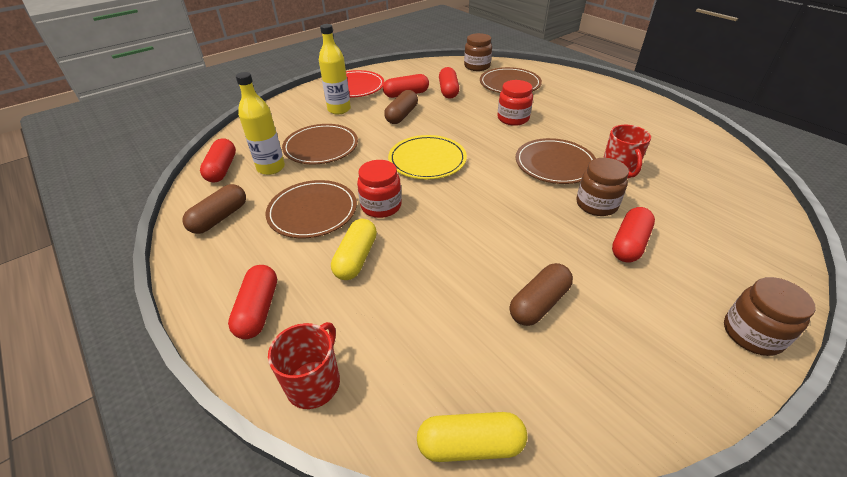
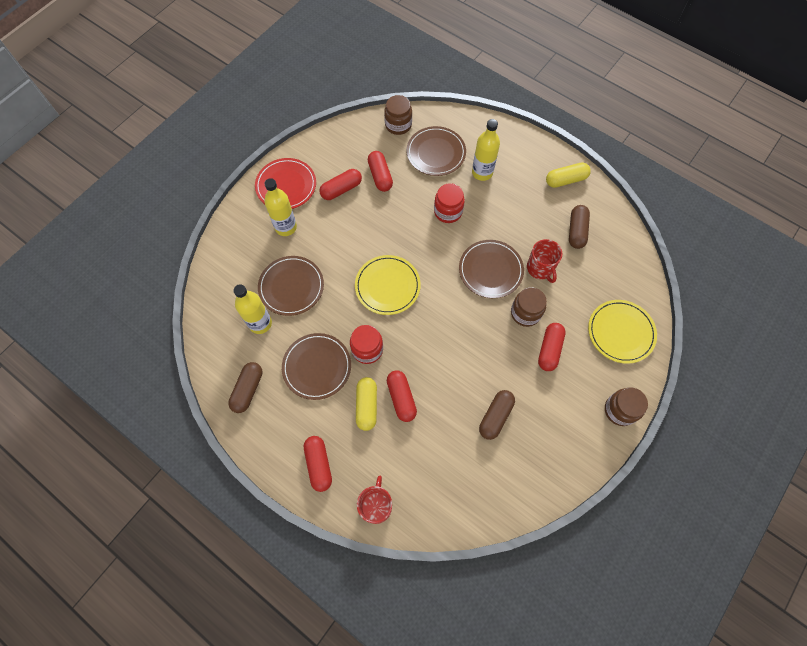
camera: 15 degrees left, 25 degrees up
(222, 169) = (219, 334): red capsule -> red capsule (401, 398)
(402, 115) = (347, 225): brown capsule -> brown capsule (576, 231)
(470, 445) = (472, 520): yellow capsule -> yellow capsule (566, 180)
(556, 99) = (482, 172): none -> yellow bottle
(739, 243) = (621, 332): none -> yellow plate

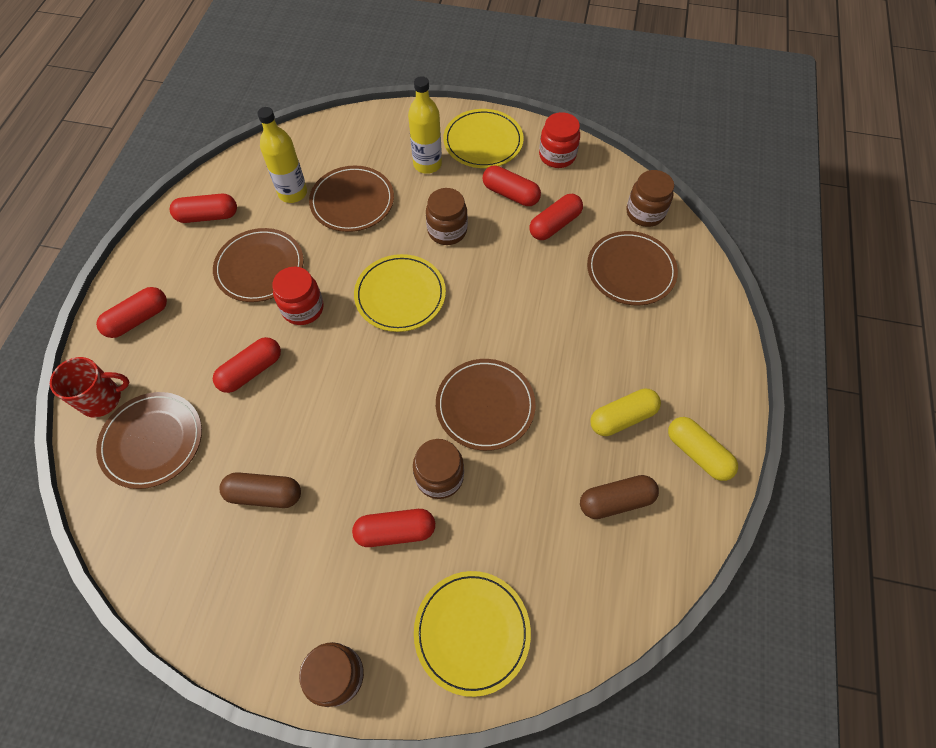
camera: 65 degrees right, 5 degrees down
(248, 390) = (208, 216): brown capsule -> red capsule
(286, 185) = (483, 141): red plate -> yellow plate
(350, 238) = (447, 231): none -> brown jar
(366, 406) = (228, 337): yellow capsule -> yellow capsule (622, 417)
(426, 478) = (152, 441): none -> brown plate
(448, 211) = (547, 319): red jar -> red jar (557, 156)
(482, 172) = (636, 336): yellow bottle -> none
(540, 268) = (522, 471): red mug -> none

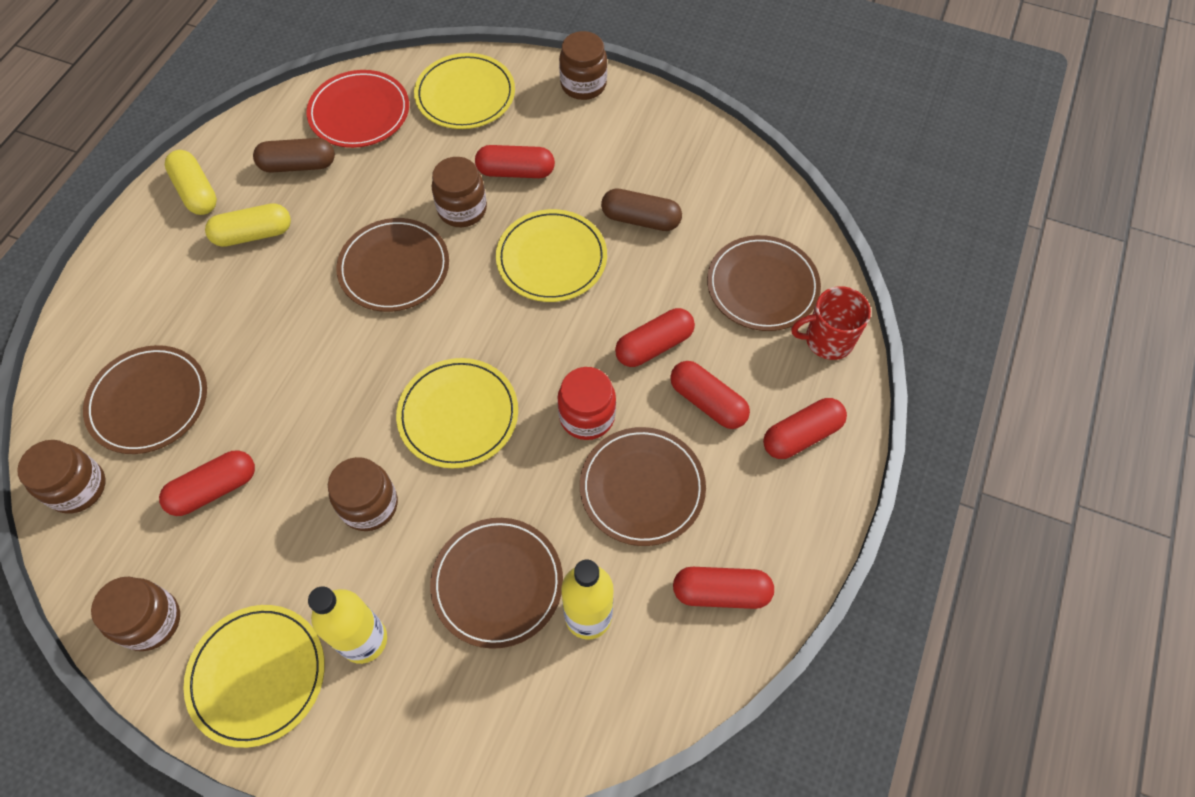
camera: 170 degrees left, 0 degrees up
(346, 437) = (551, 258): none -> yellow plate
(510, 194) = (255, 555): red capsule -> red capsule (707, 402)
(557, 156) = (151, 621): red jar -> brown jar
(581, 583) = (359, 112): none -> red plate

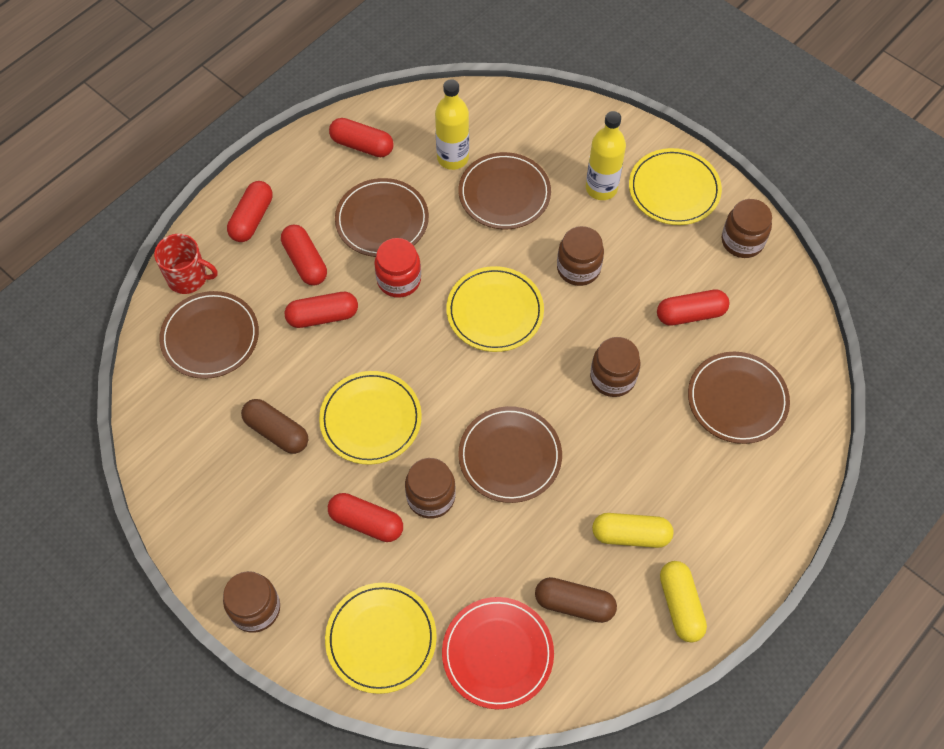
camera: 160 degrees left, 0 degrees up
(78, 487) = (794, 347): brown jar -> brown jar (612, 377)
(801, 435) = (252, 219): red capsule -> red capsule turned 60 degrees counterclockwise

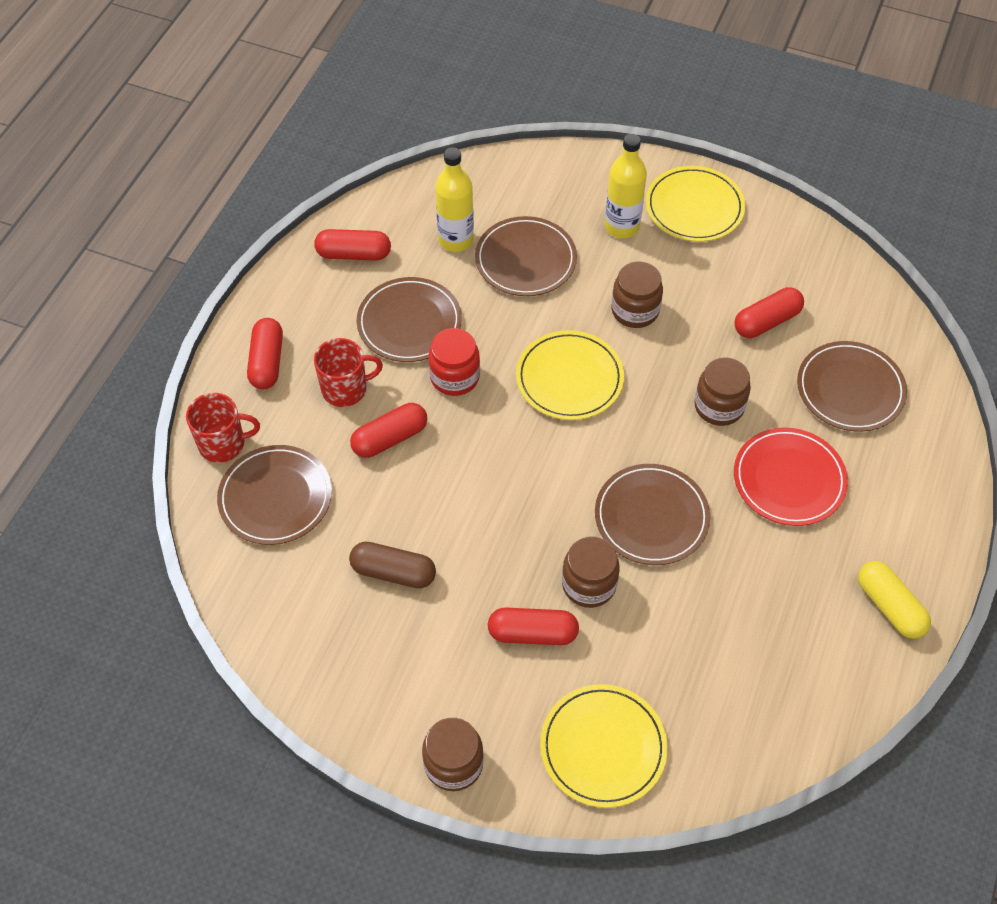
camera: 20 degrees left, 5 degrees down
(305, 262) = (345, 389): red capsule -> red mug
(371, 419) = (489, 527): yellow plate -> none
(497, 653) = (731, 719): red plate -> red plate (789, 479)
(574, 604) = (785, 642): brown capsule -> none
(630, 535) = (809, 554): yellow capsule -> none
(742, 241) = (783, 237): brown jar -> none

